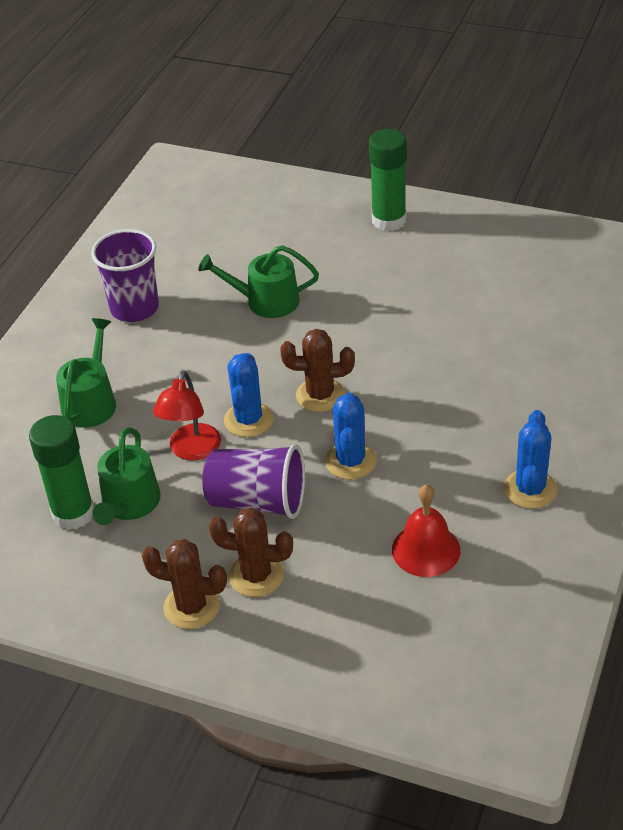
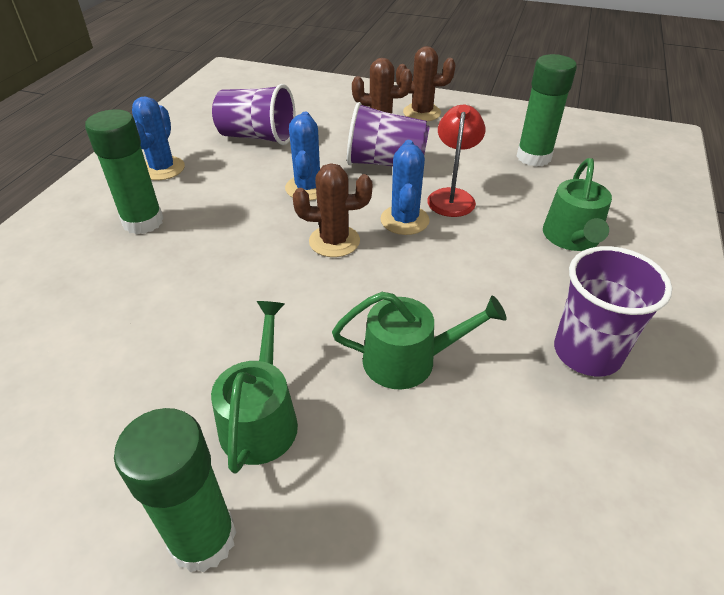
camera: 175 degrees right, 0 degrees up
(129, 504) = (491, 162): green watering can -> green watering can (261, 418)
(426, 550) = (257, 137): red bell -> purple cup
(517, 414) = (143, 222): none -> green glue stick

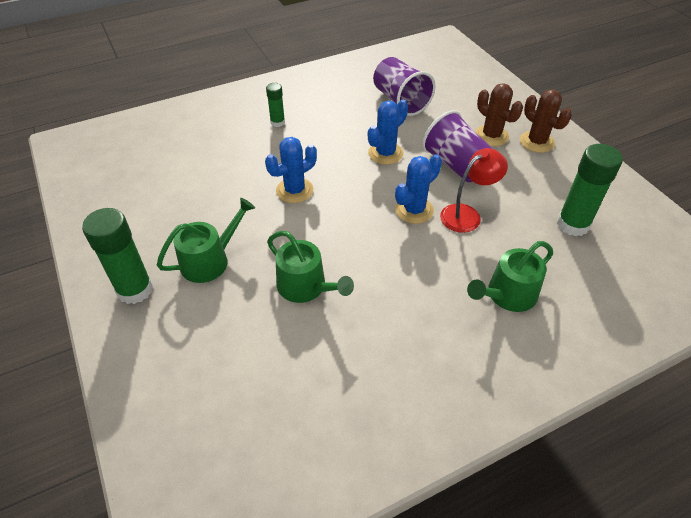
camera: 45 degrees right, 5 degrees up
(143, 222) = (277, 122): green glue stick -> green glue stick, size x0.55
(162, 169) = (323, 94): blue cactus -> blue cactus (294, 190)
(334, 241) = (356, 196): brown cactus -> none
(587, 352) = (405, 360): purple cup -> none

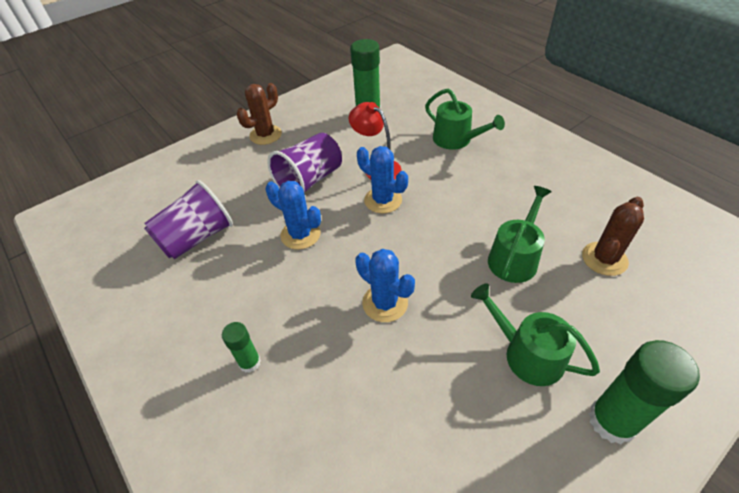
camera: 100 degrees left, 0 degrees up
(491, 136) = (259, 162): brown cactus -> brown cactus (604, 259)

